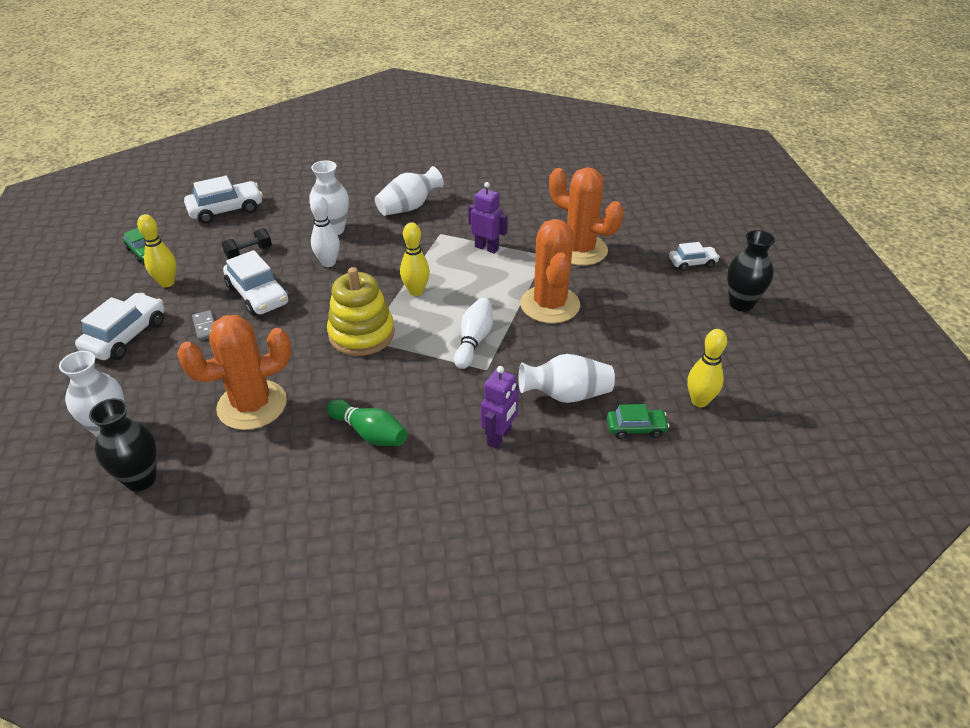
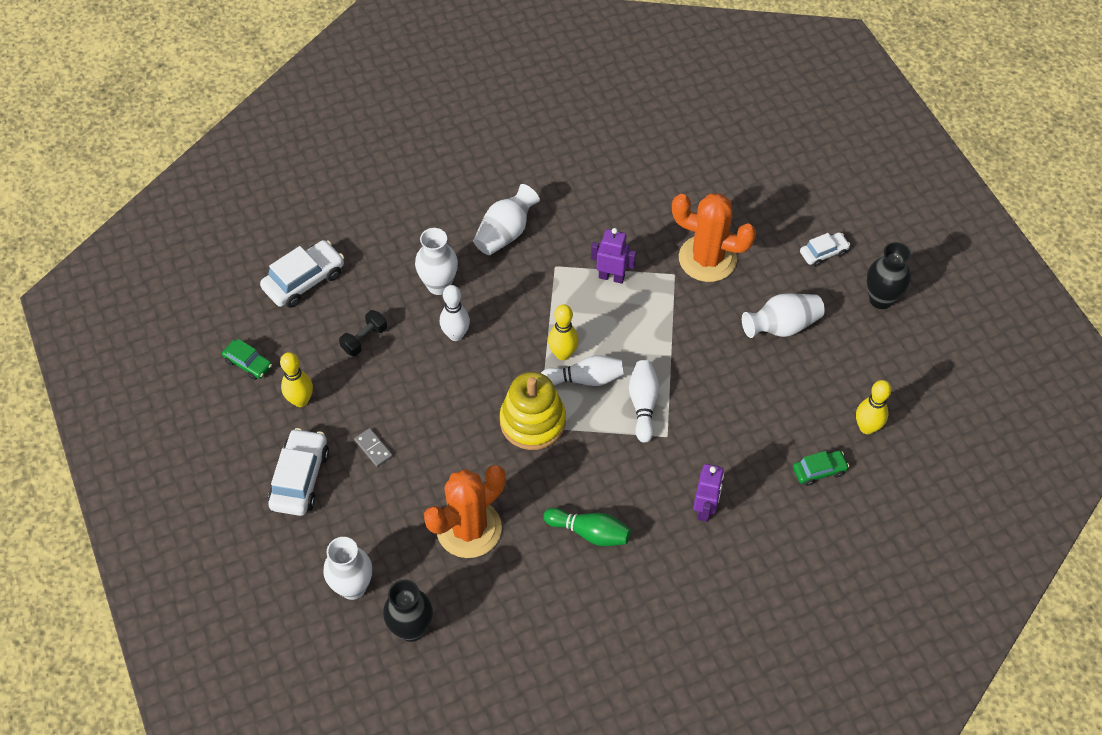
camera: 15 degrees left, 15 degrees up
(258, 295) = (405, 395): white car -> none
(427, 312) = (585, 379): none -> white bowling pin
(550, 305) = (700, 342): orange cactus -> none
(566, 395) = (749, 448): white vase -> white vase (782, 326)

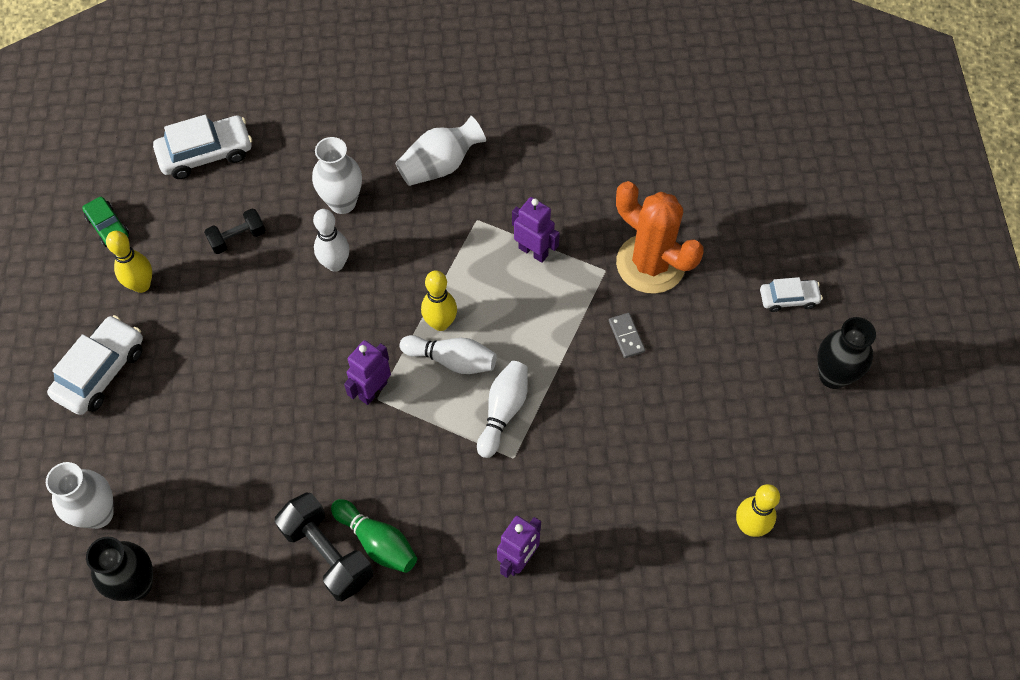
camera: 20 degrees right, 5 degrees up
(373, 448) = (191, 364): grey domino -> grey domino (626, 336)
(469, 529) = (249, 490): orange cactus -> none
(532, 421) = (373, 390): yellow stacking toy -> purple robot
(554, 554) = (327, 554): none -> black dumbbell
(782, 326) = (702, 371): white vase -> none
(819, 470) = (670, 560): green car -> none

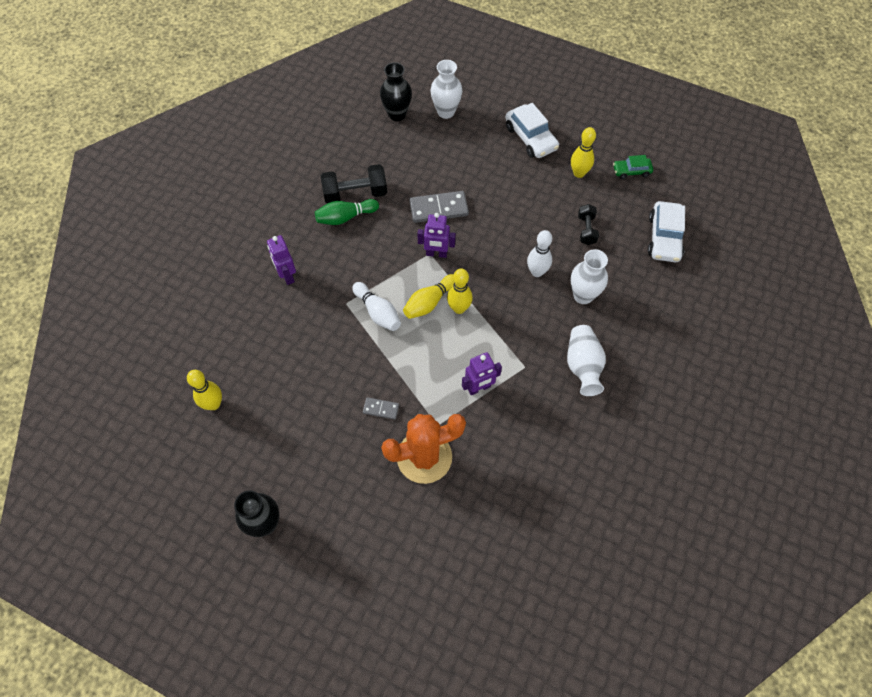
camera: 120 degrees right, 0 degrees up
(295, 426) = (438, 209): none -> grey domino
(373, 390) = (436, 254): purple robot -> purple robot turned 120 degrees clockwise
(452, 360) = (429, 302): white bowling pin -> yellow bowling pin
(788, 298) = (339, 534): white car -> none

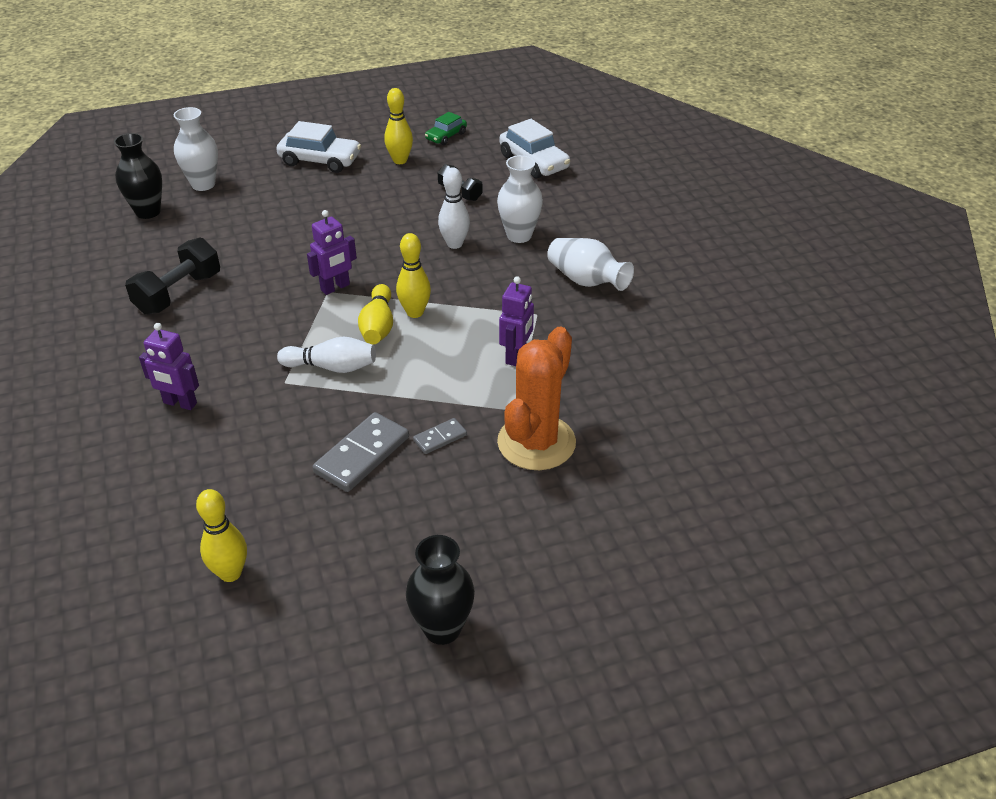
camera: 45 degrees left, 20 degrees down
(345, 217) = (191, 317): green bowling pin -> none
(438, 209) = (292, 255): grey domino -> grey domino (362, 455)

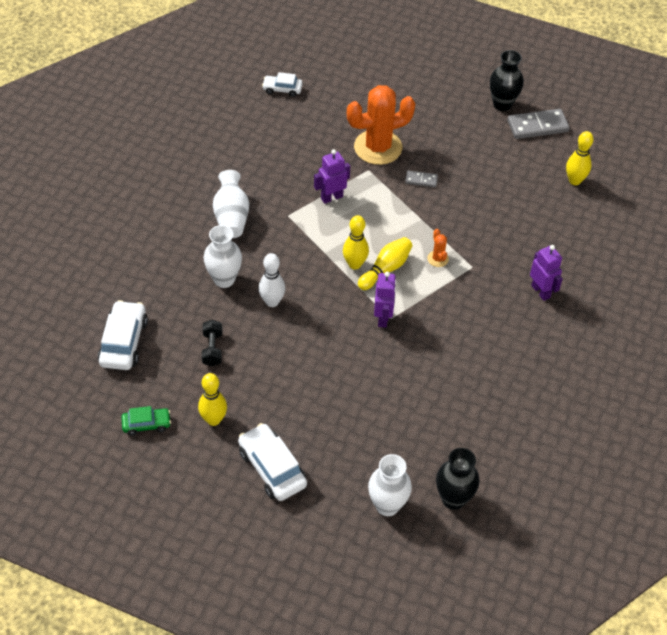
camera: 140 degrees left, 10 degrees up
(178, 293) = (487, 385): black dumbbell -> none
(332, 367) = (438, 259): white bowling pin -> orange cactus
(335, 287) = (383, 318): purple robot -> purple robot turned 90 degrees clockwise
(362, 455) = (468, 196): grey domino -> grey domino (537, 126)
(739, 436) = (282, 89): none -> white car

